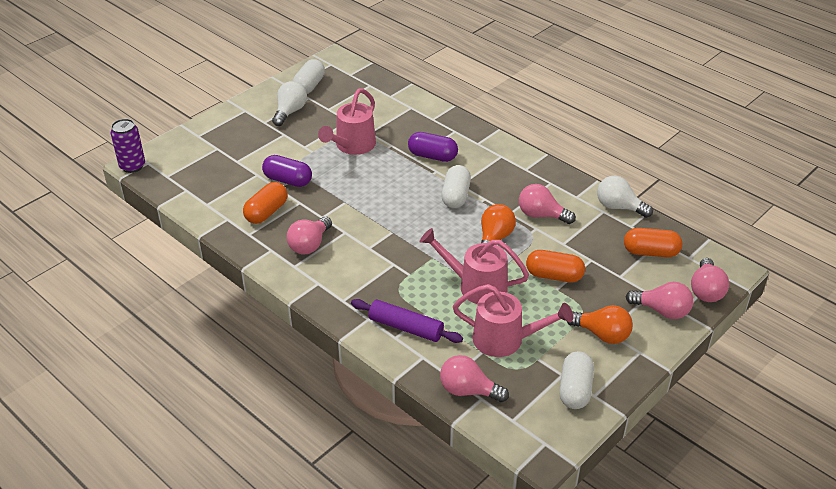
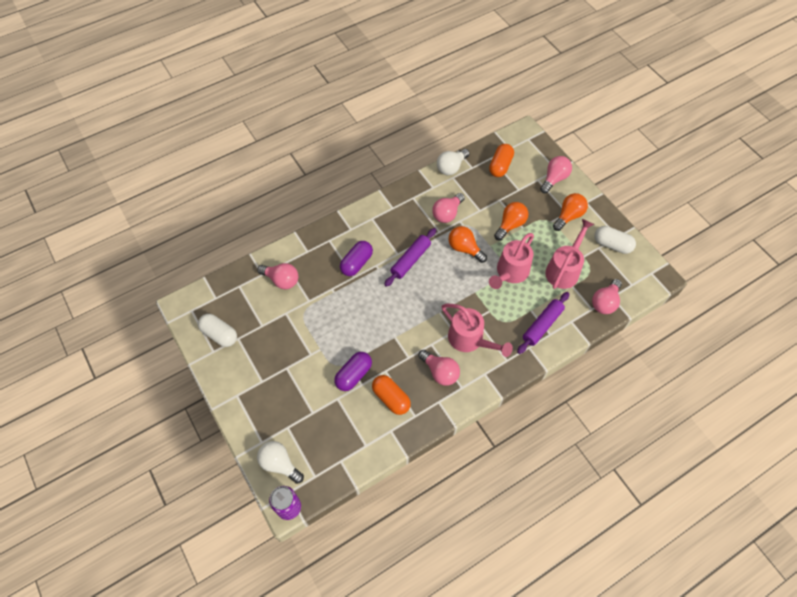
camera: 75 degrees left, 20 degrees up
(290, 112) = (254, 357): white light bulb -> white light bulb (280, 464)
(352, 146) = (323, 317): pink watering can -> pink watering can (470, 340)
(455, 196) = (410, 260): white capsule -> purple rolling pin
(554, 276) = (510, 225): orange capsule -> orange light bulb
(706, 290) = (541, 151): pink light bulb -> pink light bulb (281, 280)

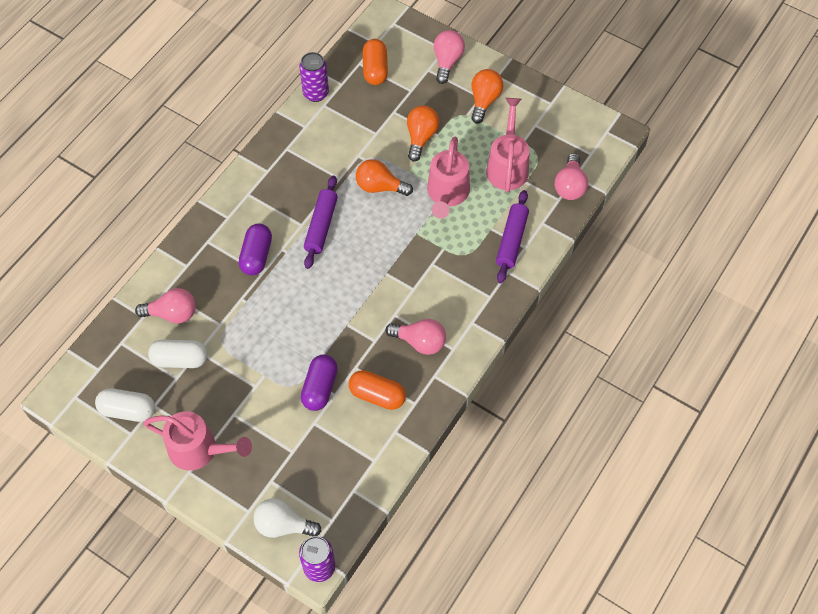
camera: 25 degrees left, 0 degrees up
(447, 213) = (338, 152): pink light bulb -> none
(451, 167) = (316, 93): white light bulb -> purple can
(470, 340) = (437, 291): pink watering can -> pink watering can (200, 450)
(612, 245) = (549, 116): white capsule -> white capsule (180, 359)

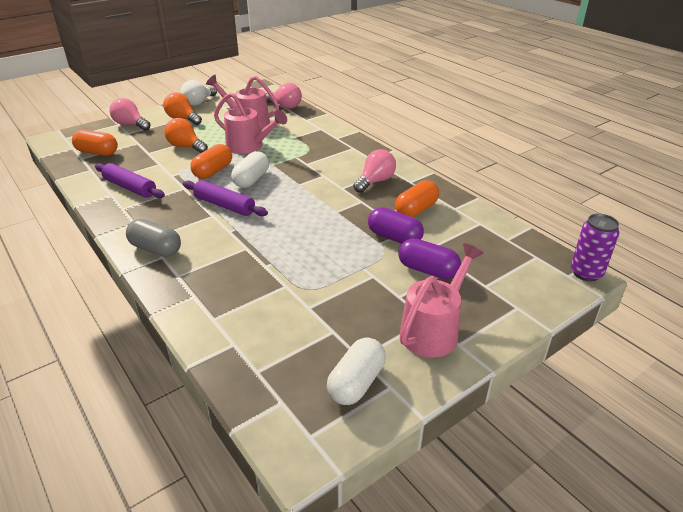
camera: 70 degrees left, 25 degrees down
(172, 314) = (248, 318): pink light bulb -> none
(180, 359) = (311, 323): white capsule -> white capsule (251, 180)
(236, 207) = (156, 249): none -> grey capsule
(256, 256) = (224, 247): purple capsule -> purple capsule (427, 270)
(283, 525) = (537, 287): white light bulb -> white light bulb (199, 102)
(316, 93) = (83, 182): purple can -> none
(380, 186) = (213, 171): orange light bulb -> orange capsule
(512, 240) = (311, 132): purple rolling pin -> purple rolling pin (130, 187)

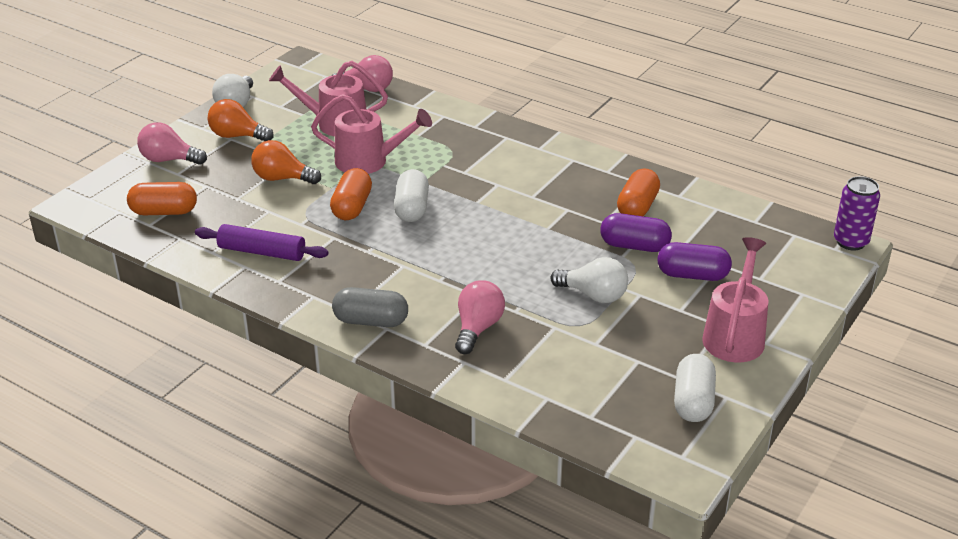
camera: 20 degrees left, 0 degrees up
(224, 205) = (407, 250): purple rolling pin -> none
(335, 268) = (594, 295): none -> white light bulb
(375, 181) = (566, 180): pink light bulb -> pink light bulb (478, 328)

